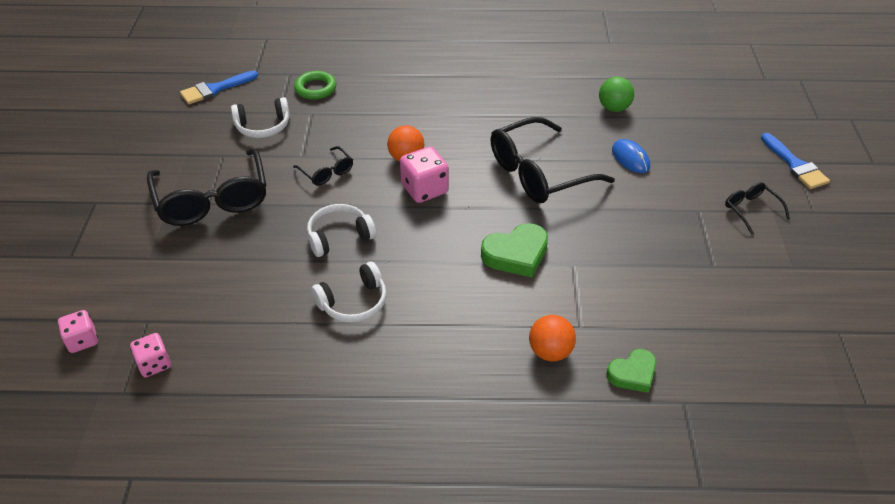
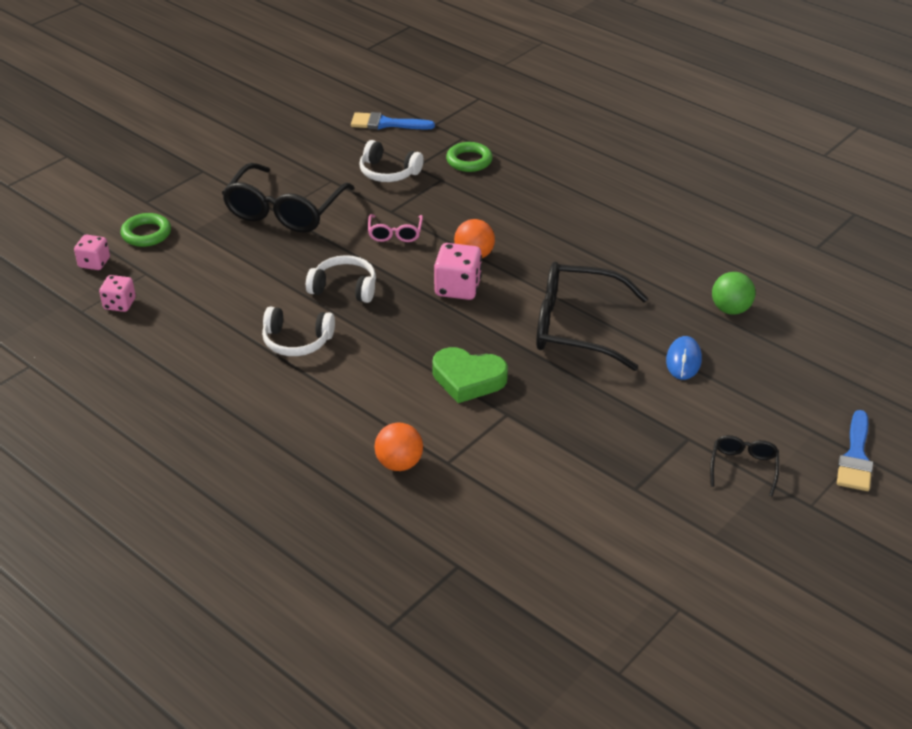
camera: 40 degrees right, 5 degrees down
(105, 285) = (146, 234): none -> green ring
(327, 172) = (395, 234): black glasses -> pink glasses
(632, 374) = (444, 519): green heart -> none

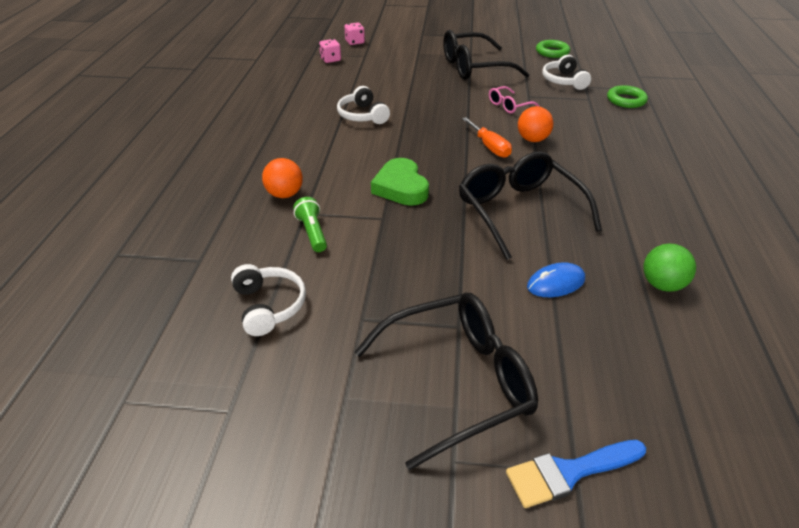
camera: 55 degrees right, 0 degrees up
(146, 234) = (396, 44): green ring -> green ring (552, 52)
(344, 288) = (432, 110): white headphones -> white headphones (269, 306)
(386, 124) = (608, 62): blue brush -> none
(457, 288) = (489, 147): pink dice -> orange screwdriver
(485, 470) = (312, 232): none -> green flashlight
(743, 467) = (458, 381): black glasses -> black glasses, size x2.10

